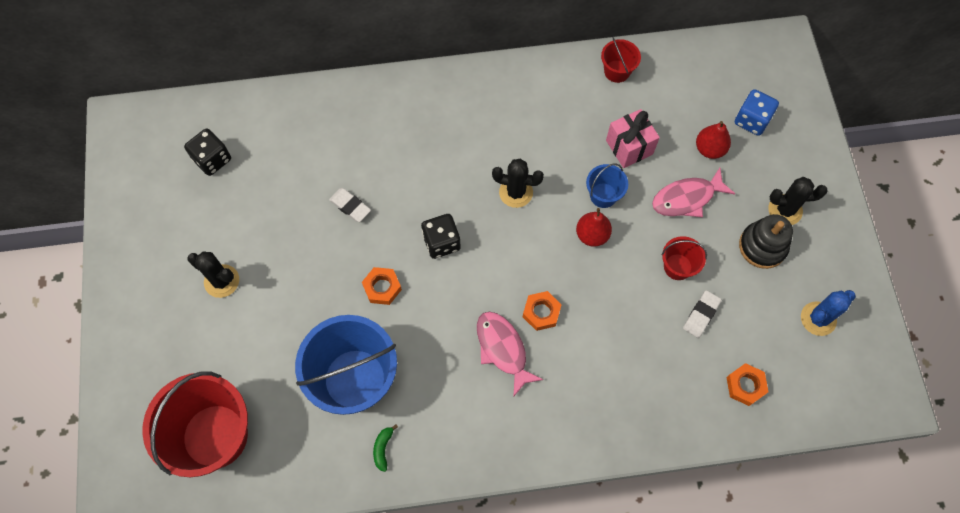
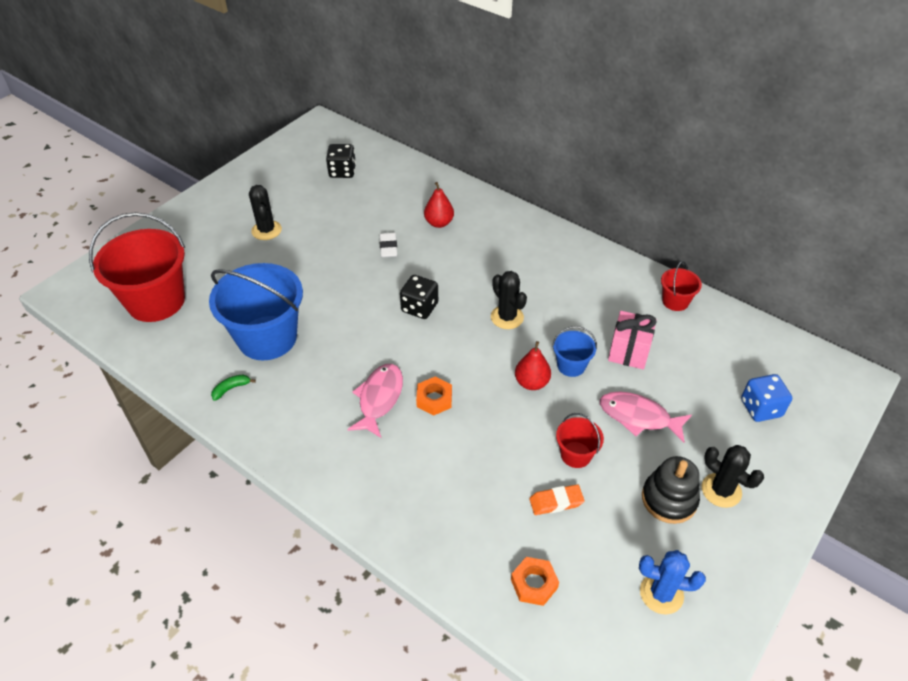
camera: 45 degrees right, 20 degrees down
(382, 288) = (350, 303): orange nut -> none
(701, 315) = (556, 502): white eraser -> orange eraser
(709, 149) = (698, 400): red pear -> red pear (439, 223)

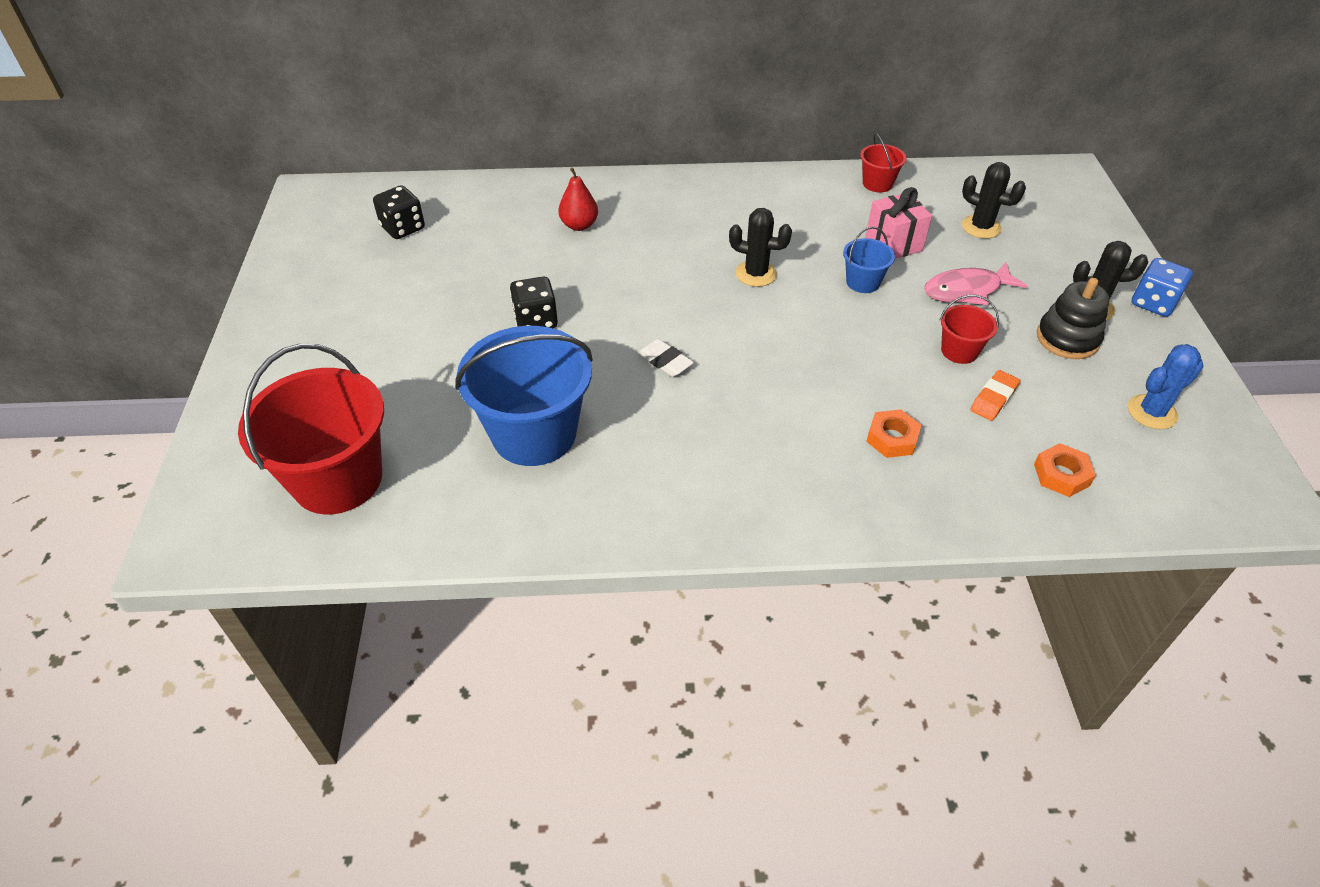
camera: 40 degrees left, 0 degrees up
(231, 389) = (560, 508): green banana -> none
(266, 230) = (386, 330): black cactus -> black cactus (981, 227)
(379, 399) = (731, 416): pink fish -> none
(388, 247) = (555, 274): white eraser -> white eraser (665, 361)
(419, 307) = (661, 311): black dice -> black dice (536, 320)
(434, 399) = (783, 383): orange nut -> orange nut (892, 438)
(531, 382) = (849, 316): red pear -> none
(761, 408) = (1040, 230): blue dice -> blue dice (1153, 303)

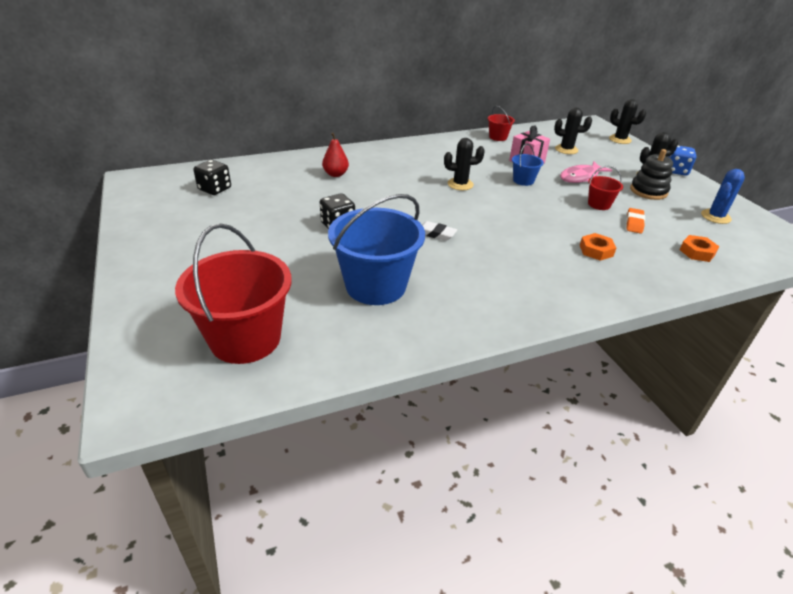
camera: 20 degrees left, 10 degrees down
(1097, 218) = (620, 139): none -> black cactus

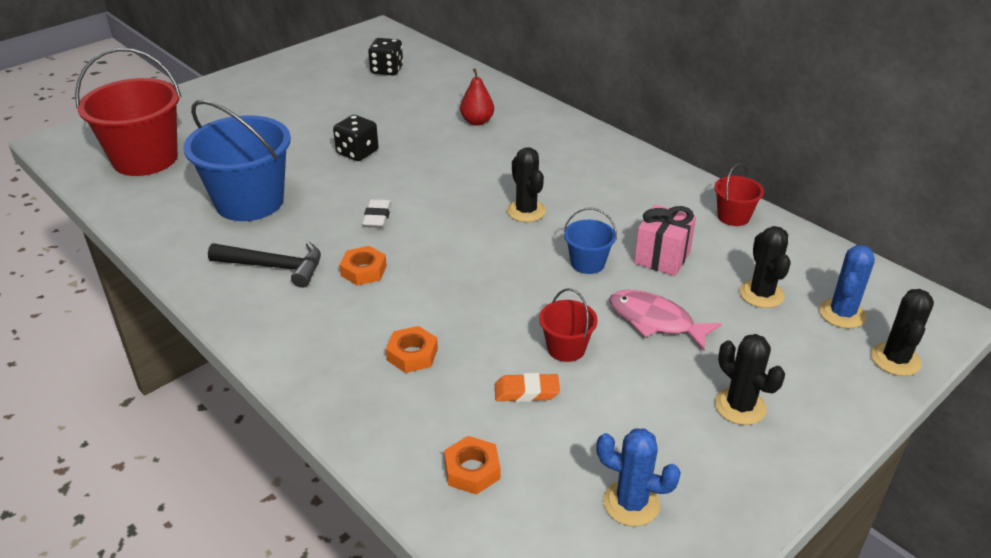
camera: 70 degrees right, 0 degrees up
(479, 287) = (274, 267): none -> black hammer
(500, 251) = (363, 270): none -> orange nut
(586, 139) = (842, 314): none -> blue cactus
(648, 191) = (669, 407): black stacking toy -> none
(675, 171) = (809, 447): blue dice -> none

